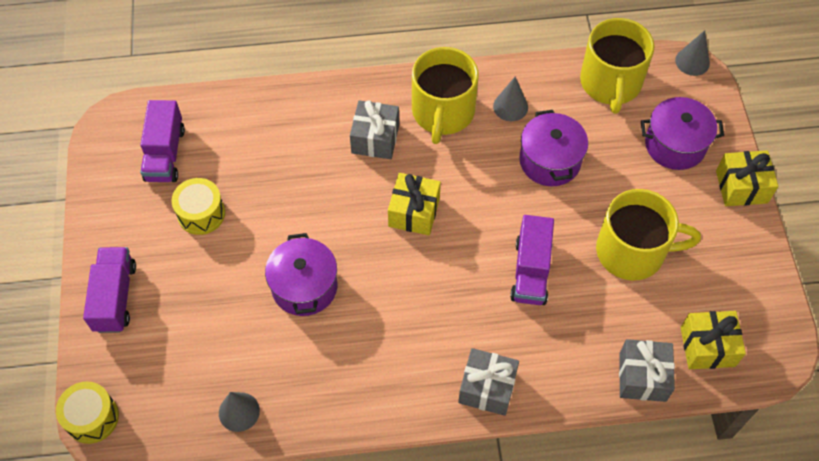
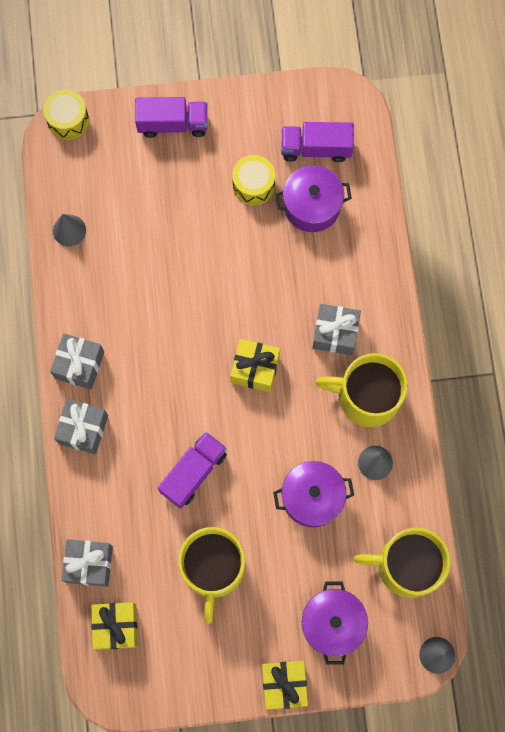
camera: 90 degrees right, 15 degrees up
(304, 287) = (180, 276): purple pot -> purple pot (312, 206)
(409, 394) = (79, 365): none -> grey gift
(531, 271) = (193, 472): purple truck -> purple truck turned 120 degrees clockwise

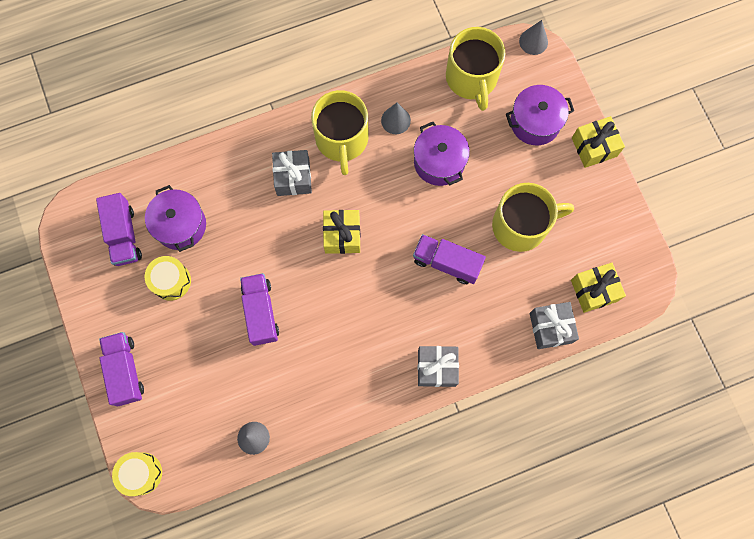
camera: 105 degrees left, 0 degrees up
(79, 365) = (379, 389): grey gift -> none
(195, 266) = (261, 312): none -> purple truck

